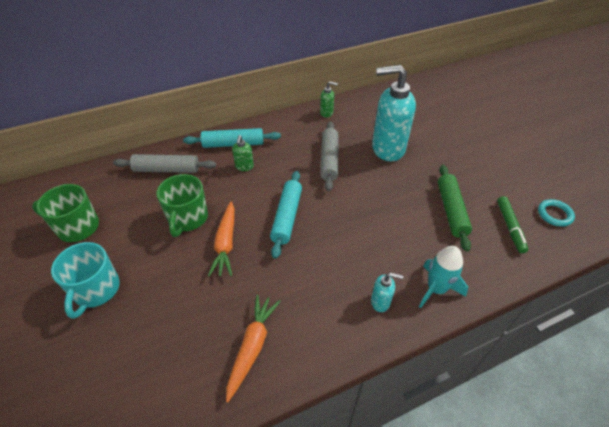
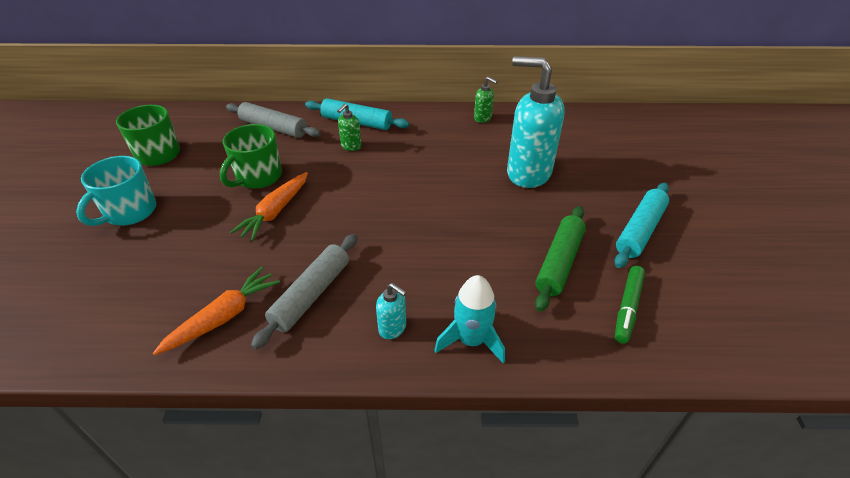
camera: 25 degrees right, 5 degrees down
(287, 217) = (357, 207): turquoise rolling pin -> turquoise rolling pin (640, 230)
(329, 160) = (448, 165): grey rolling pin -> grey rolling pin (311, 295)
(554, 214) = (708, 315): turquoise ring -> none

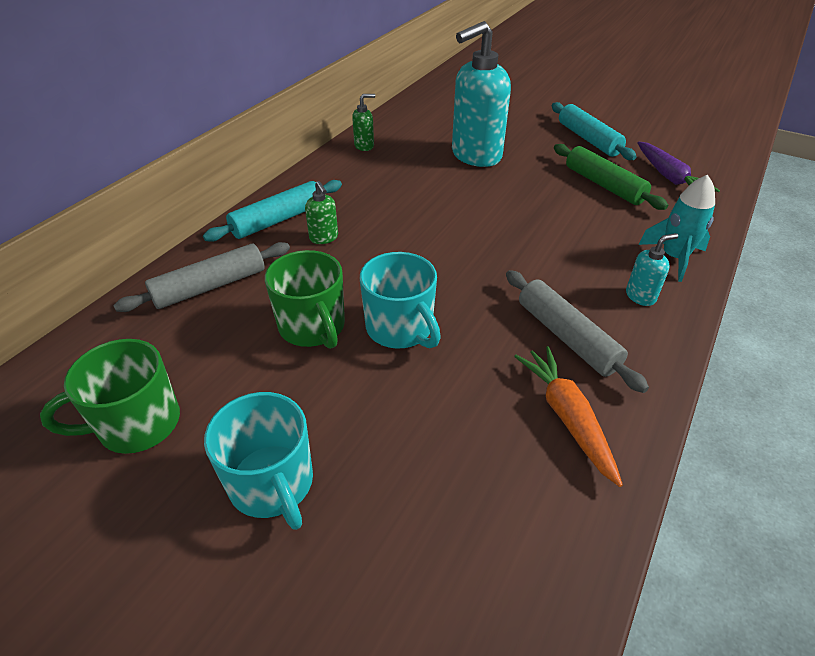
camera: 60 degrees left, 0 degrees up
(275, 211) = (400, 329): orange carrot -> turquoise mug
(627, 308) = (669, 177): green marker -> purple carrot

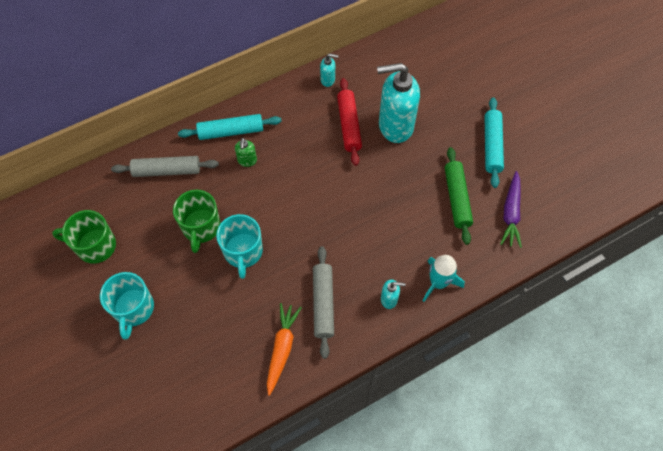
camera: 30 degrees right, 20 degrees up
(364, 146) = (328, 80): green soap dispenser -> turquoise soap dispenser
(423, 170) = (349, 125): none -> red rolling pin

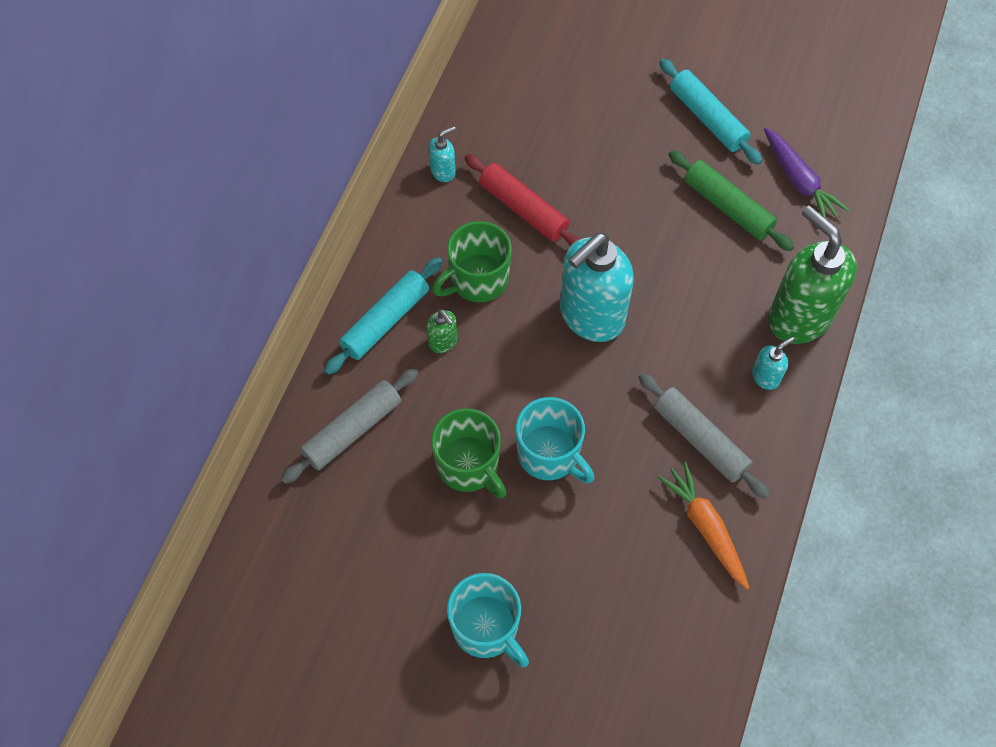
camera: 40 degrees left, 0 degrees up
(95, 246) = (356, 594): green mug -> green mug (477, 280)
(395, 126) = (578, 172): turquoise soap dispenser -> turquoise soap dispenser (591, 316)
(438, 283) = (798, 317): turquoise rocket -> green soap dispenser

